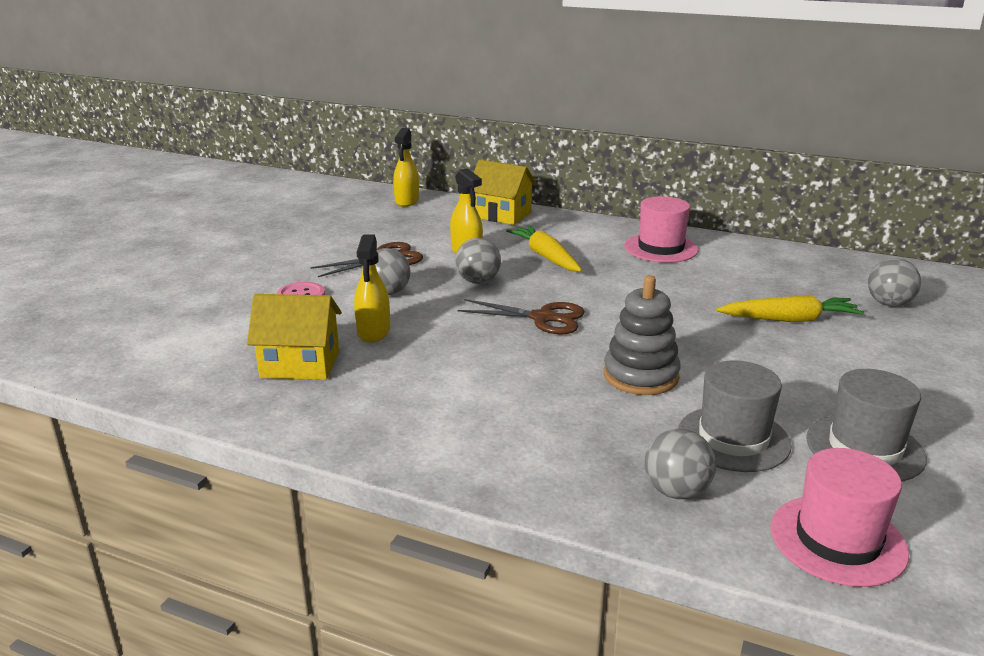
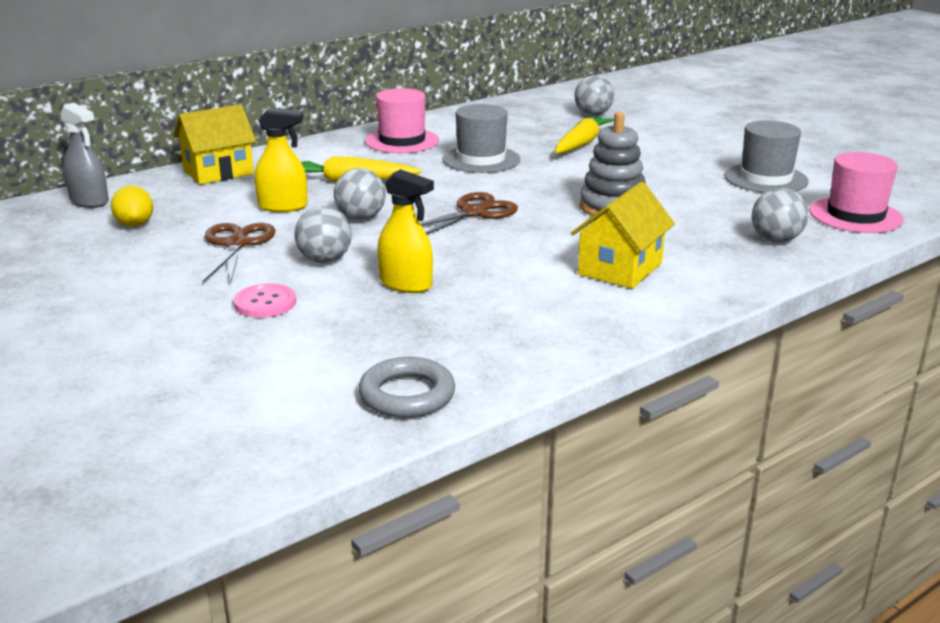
camera: 60 degrees left, 0 degrees up
(194, 383) = (407, 395): none -> grey ring
(300, 364) = (432, 331): yellow house -> yellow house (620, 269)
(385, 223) = (135, 224): none -> yellow lemon
(407, 201) = (89, 201): yellow spray bottle -> grey spray bottle
(733, 438) = (725, 206): grey hat -> grey hat (481, 159)

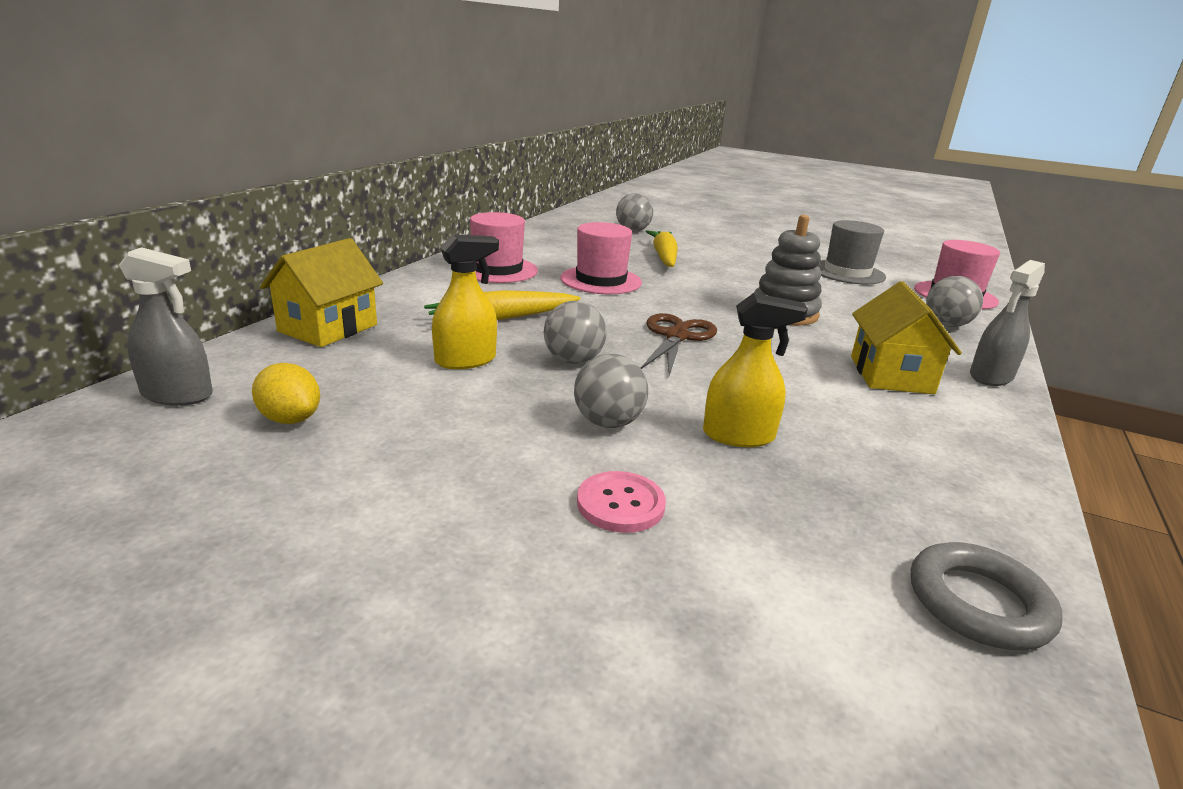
camera: 30 degrees left, 0 degrees up
(236, 244) = (471, 422): brown scissors -> none
(481, 159) = (601, 280): grey hat -> pink hat
(723, 286) = (991, 376): none -> grey spray bottle

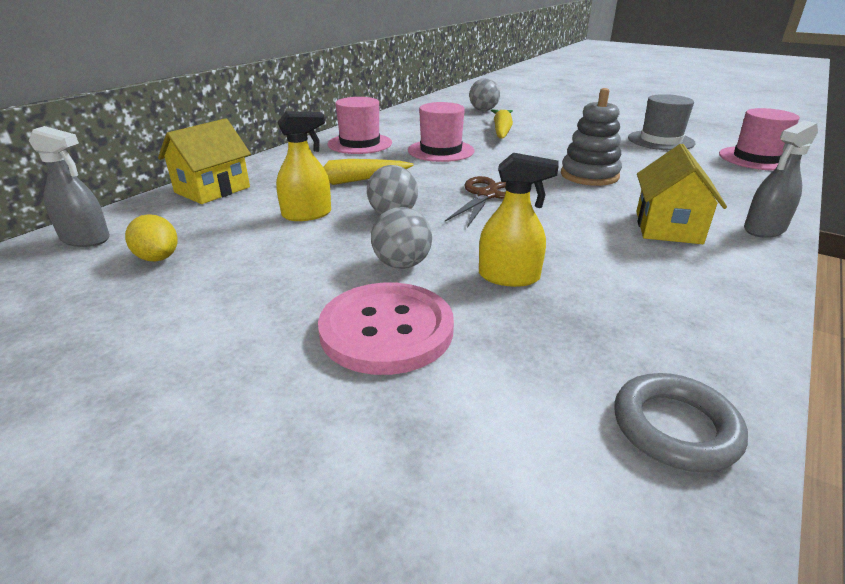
camera: 10 degrees right, 5 degrees up
(620, 504) = (386, 330): pink button -> pink button, size x1.84
(946, 325) = (738, 184): grey ball -> none

